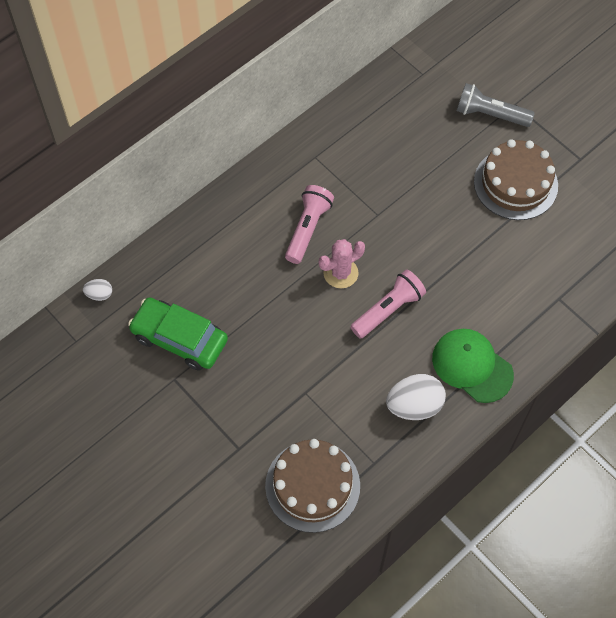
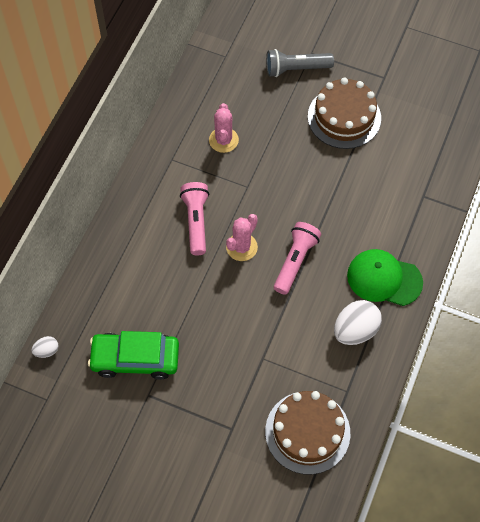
camera: 25 degrees left, 0 degrees up
(377, 158) = (223, 140): none -> pink cactus

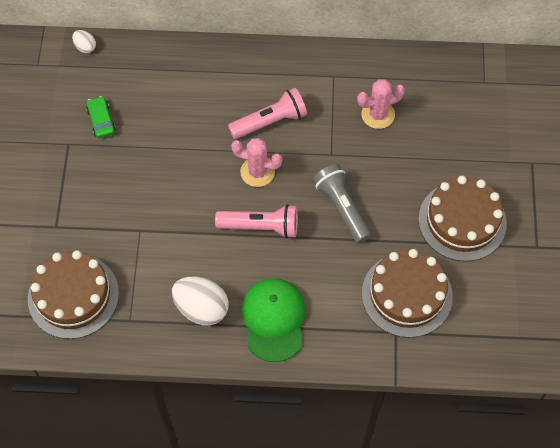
camera: 70 degrees right, 0 degrees up
(135, 359) = (101, 120): green car -> green car, size x0.50
(296, 69) = (502, 154): grey flashlight -> grey flashlight (342, 208)
(394, 177) = (407, 294): none -> brown cake

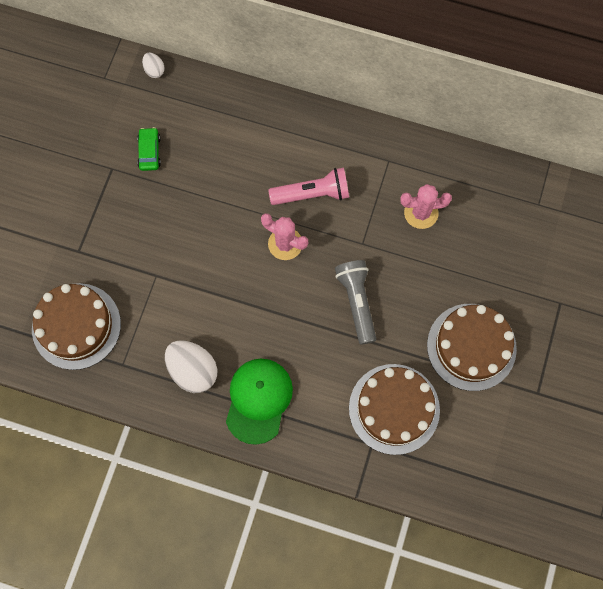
camera: 15 degrees right, 10 degrees up
(260, 227) = (272, 302): pink flashlight -> none

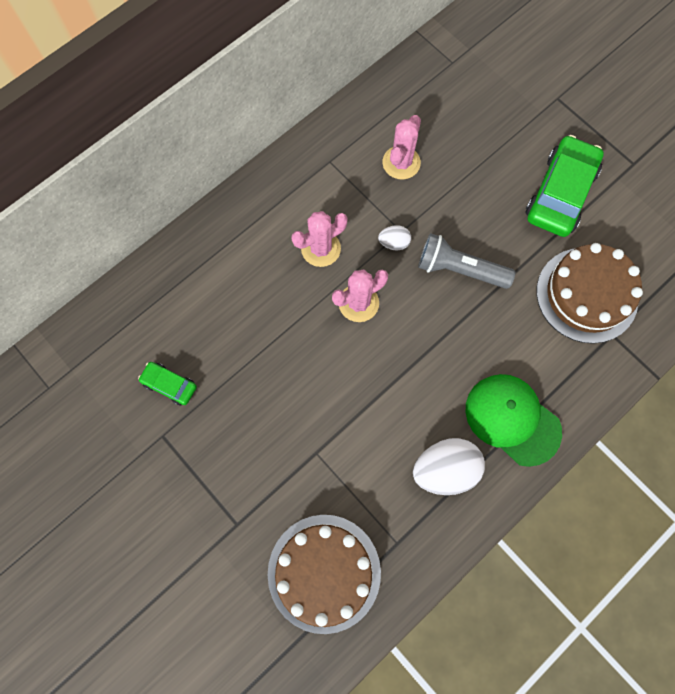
camera: 60 degrees left, 0 degrees up
(154, 70) = (77, 329): white egg -> white egg (394, 243)
(312, 194) = (321, 249): pink flashlight -> pink cactus
(471, 347) = (560, 193): brown cake -> green car

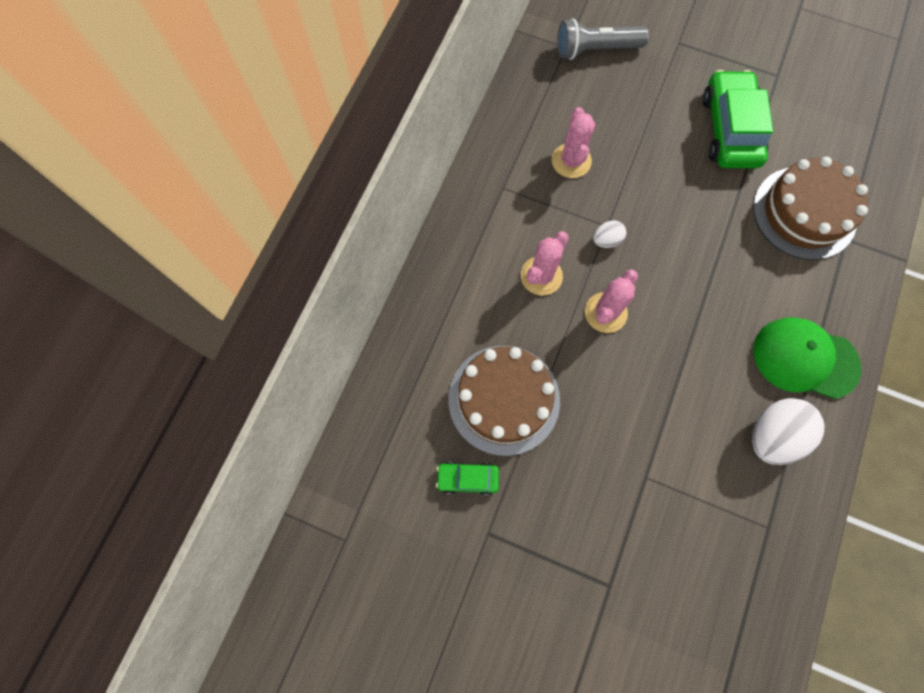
camera: 25 degrees left, 0 degrees up
(324, 572) = (718, 591): brown cake -> brown cake (504, 399)
(459, 269) = (680, 239): grey flashlight -> grey flashlight (595, 50)

